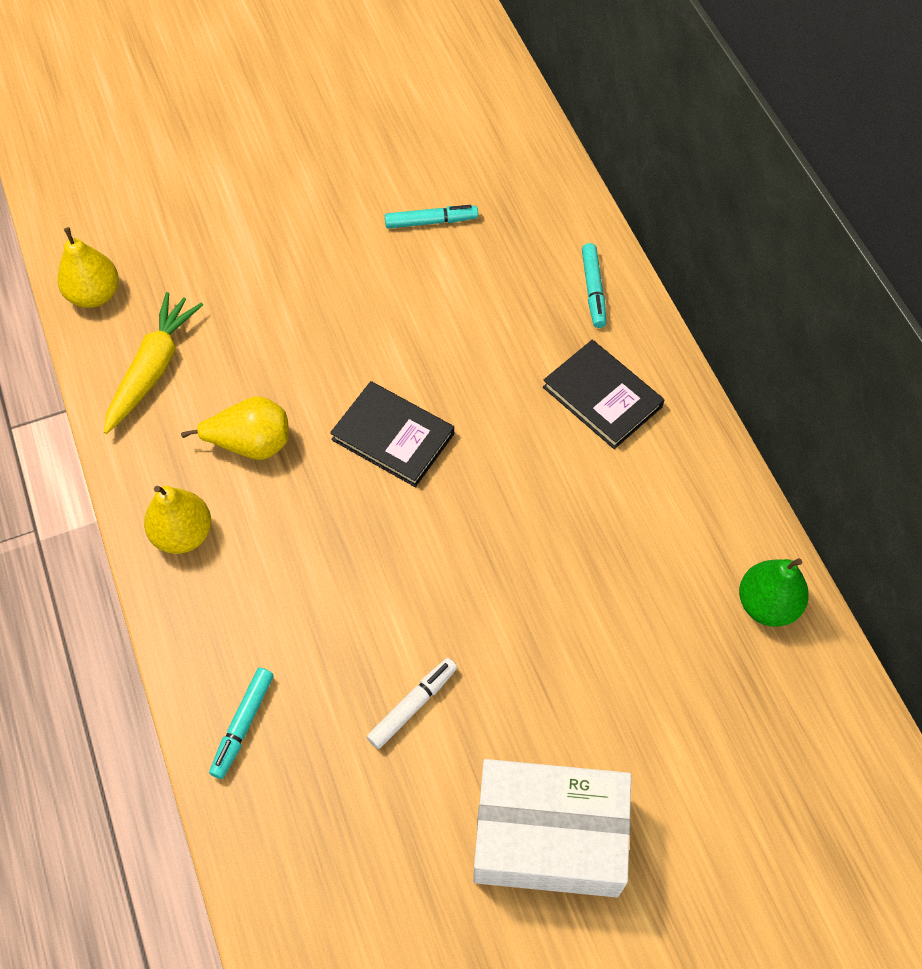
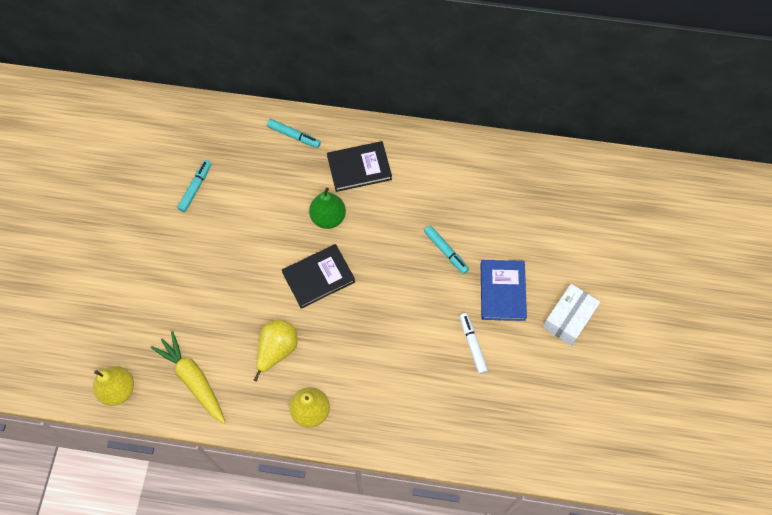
camera: 60 degrees left, 5 degrees up
(243, 725) = (437, 430): turquoise marker -> turquoise marker (446, 251)
(531, 705) = (502, 291): none -> blue book
(549, 836) = (568, 318): white box -> white box, size x0.62
(767, 604) = (511, 163): green pear -> green pear (328, 218)

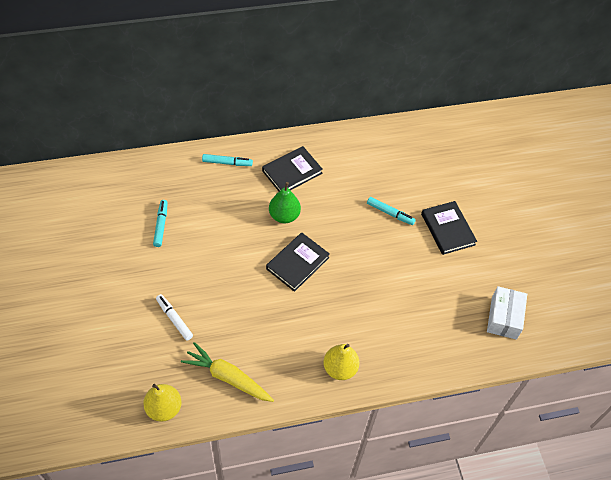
camera: 25 degrees left, 10 degrees down
(277, 350) = (289, 330): yellow pear -> none
(472, 344) = (444, 275): white marker -> white marker (174, 319)
(502, 291) = (447, 229): blue book -> black book
(568, 318) = (506, 234): white box -> white box (504, 318)

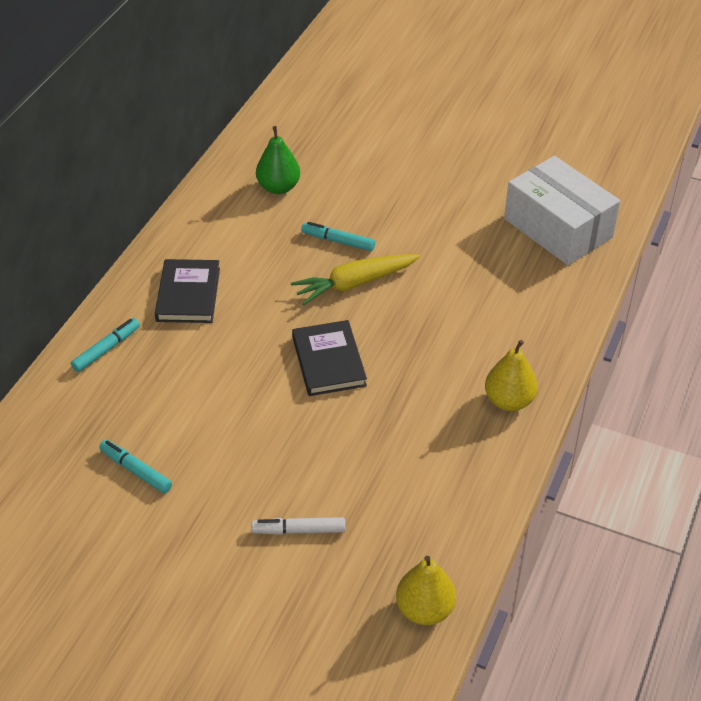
camera: 50 degrees left, 10 degrees down
(228, 377) = (433, 517): yellow carrot -> yellow carrot (354, 284)
(284, 216) = (247, 337): green pear -> green pear (278, 187)
(390, 213) = (338, 241): turquoise marker -> turquoise marker turned 135 degrees counterclockwise
(447, 229) = (406, 207): black book -> none
(504, 318) = (558, 228): white box -> white box, size x1.60

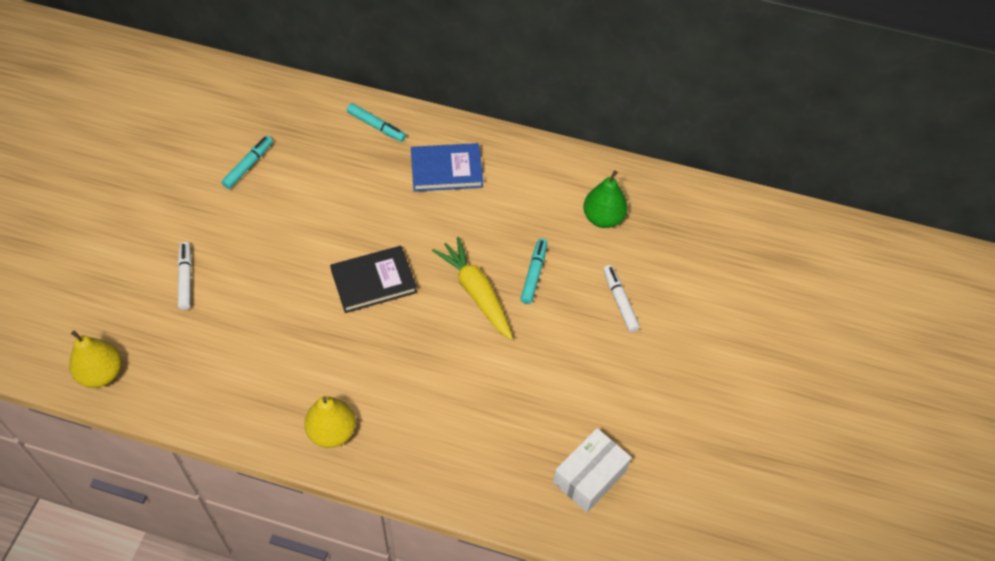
camera: 80 degrees right, 10 degrees up
(188, 294) = (446, 170): black book -> blue book
(378, 188) = (620, 301): none -> white marker
(558, 228) = (590, 476): white box -> white box, size x0.62

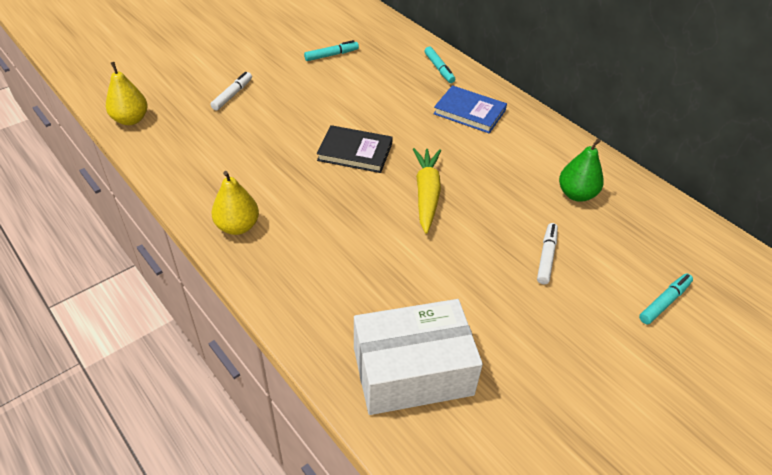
camera: 35 degrees right, 10 degrees down
(534, 274) = (485, 204): turquoise marker -> turquoise marker (664, 302)
(590, 476) = (412, 371): white box -> white box, size x1.60

